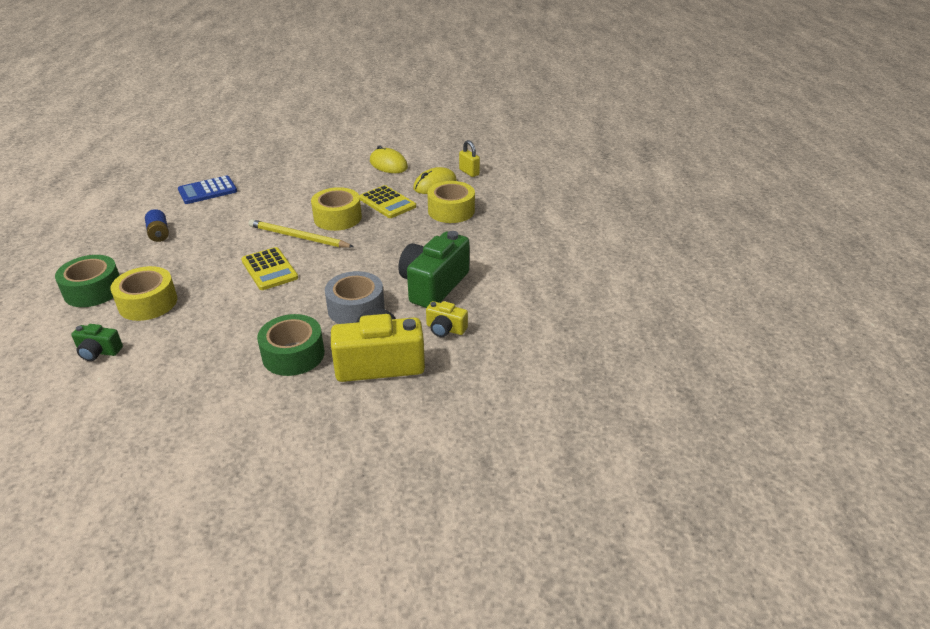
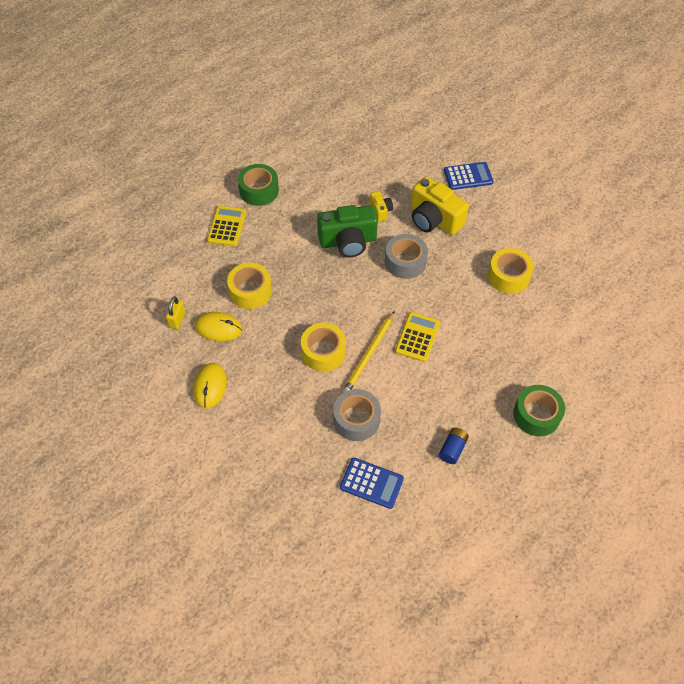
camera: 130 degrees left, 20 degrees up
(99, 352) = (564, 348): green camera -> none
(148, 303) = (511, 370): yellow tape -> yellow tape (508, 276)
(259, 206) = (356, 419): none -> grey tape
(293, 354) = (467, 259): green tape -> green tape (259, 190)
(298, 237) = (369, 354): yellow pencil -> yellow pencil turned 45 degrees clockwise
(387, 202) = (273, 338): yellow calculator -> yellow calculator (227, 226)
(405, 441) = (468, 176): none -> blue calculator

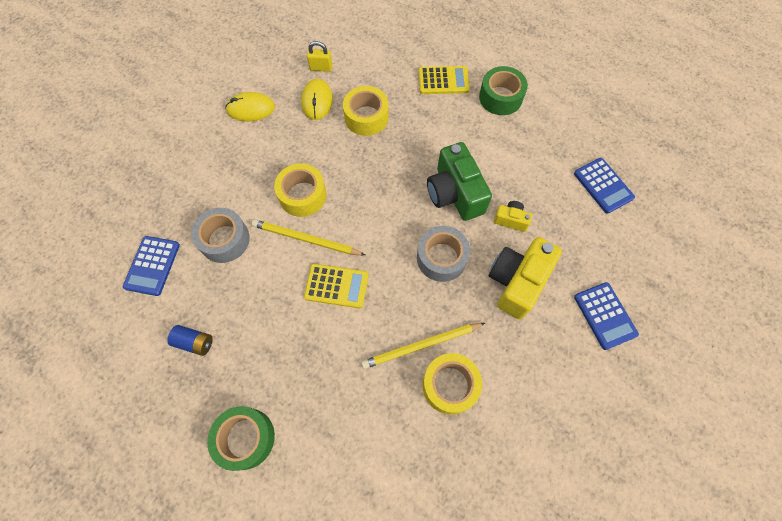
camera: 80 degrees right, 10 degrees up
(363, 148) = (603, 185): none -> blue calculator
(380, 211) = (511, 220): yellow camera -> yellow camera turned 135 degrees counterclockwise
(476, 288) = (421, 346): none -> yellow pencil

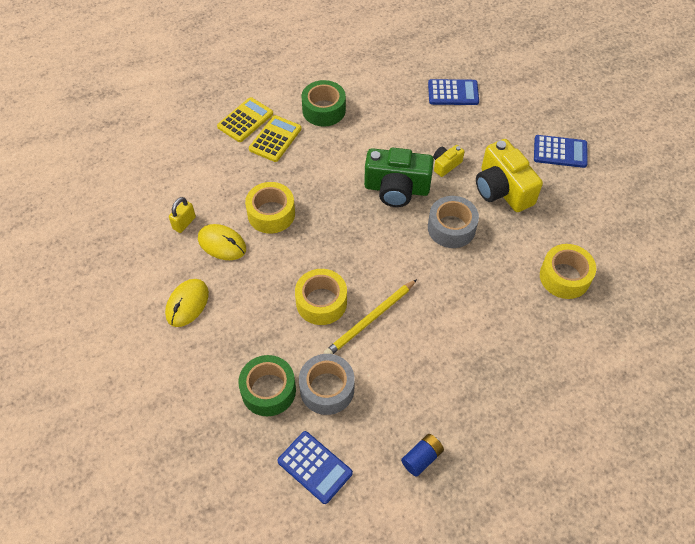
camera: 60 degrees left, 10 degrees down
(245, 438) = (536, 450): green tape -> green tape (268, 390)
(336, 286) = (432, 316): yellow calculator -> yellow calculator (245, 120)
(421, 346) = (521, 280): yellow pencil -> none

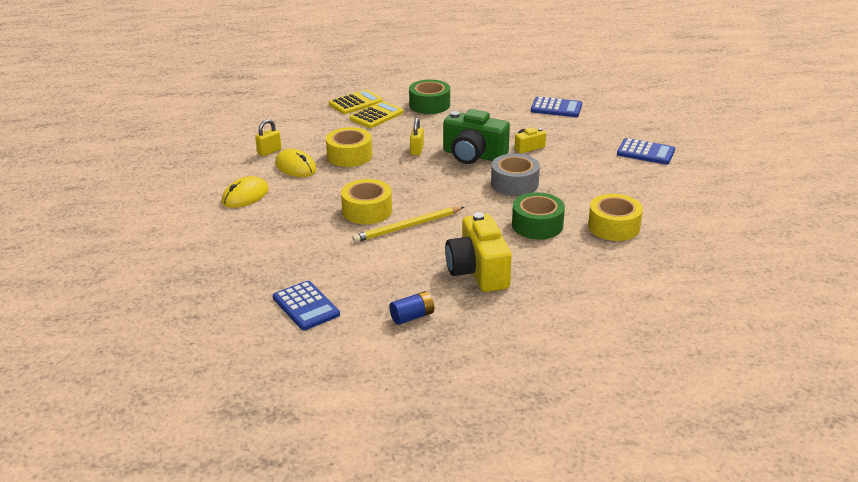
camera: 15 degrees right, 25 degrees down
(268, 390) = (289, 254): green tape -> green tape (537, 225)
(327, 389) = (344, 261): grey tape -> none
(337, 191) = (417, 150): none -> yellow padlock
(502, 189) = (576, 167): yellow camera -> yellow camera (478, 271)

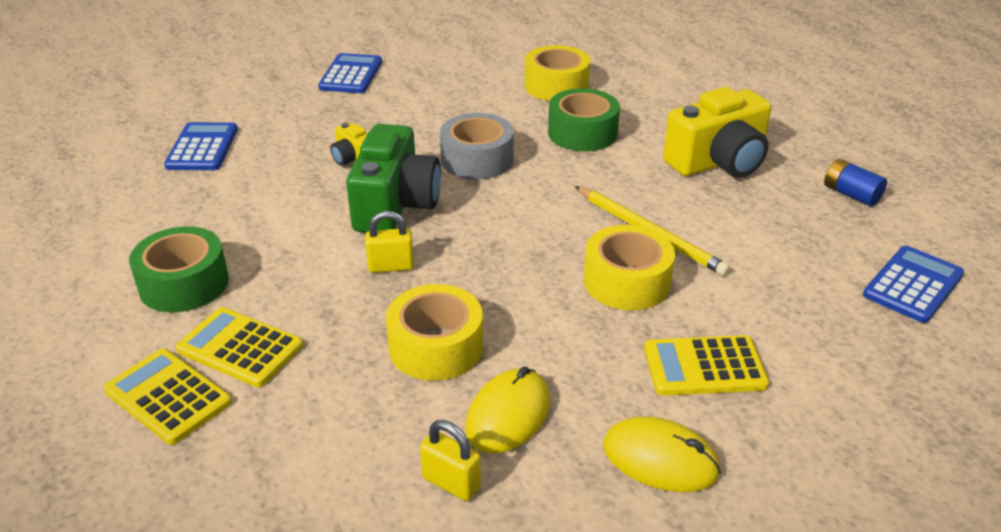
camera: 105 degrees left, 5 degrees up
(289, 219) = (704, 367): none -> yellow calculator

